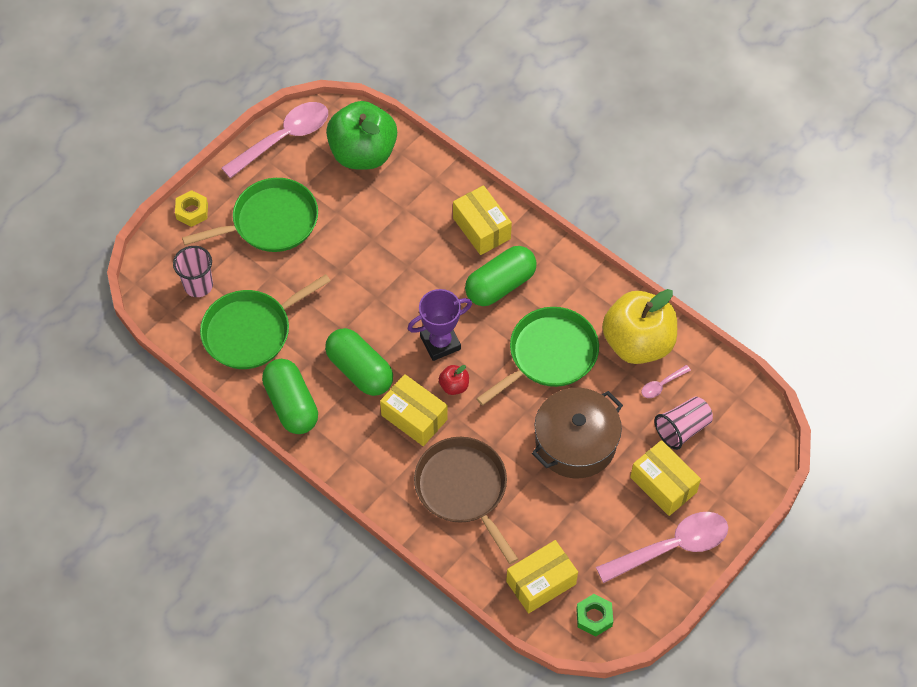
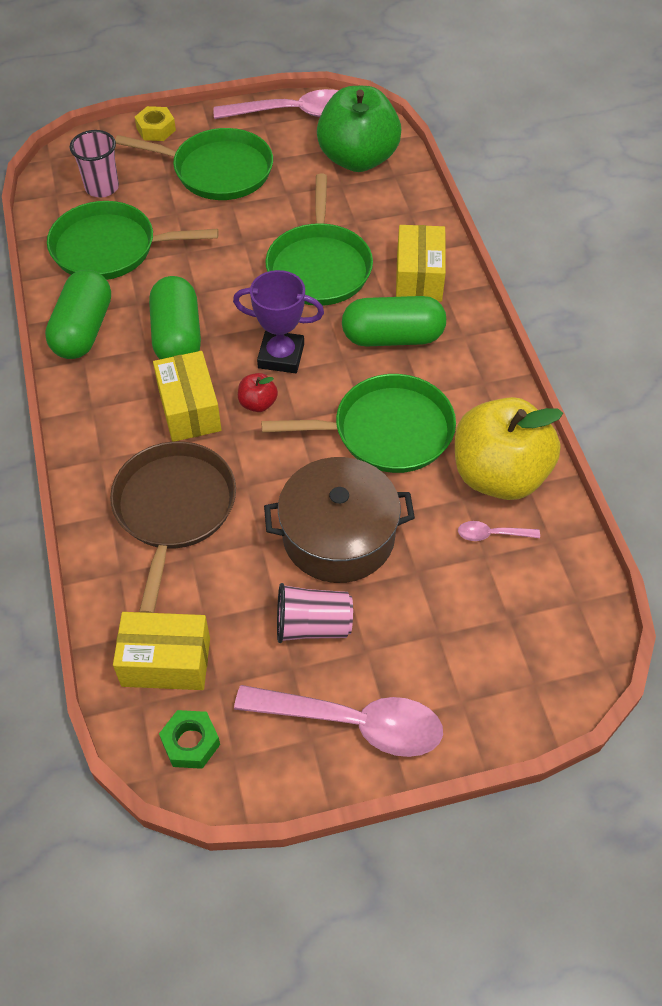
camera: 35 degrees right, 5 degrees down
(409, 259) = (319, 266): none -> green pan
(663, 485) = (403, 644): yellow box -> none
(682, 429) = (478, 596): pink cup -> pink cup (312, 626)

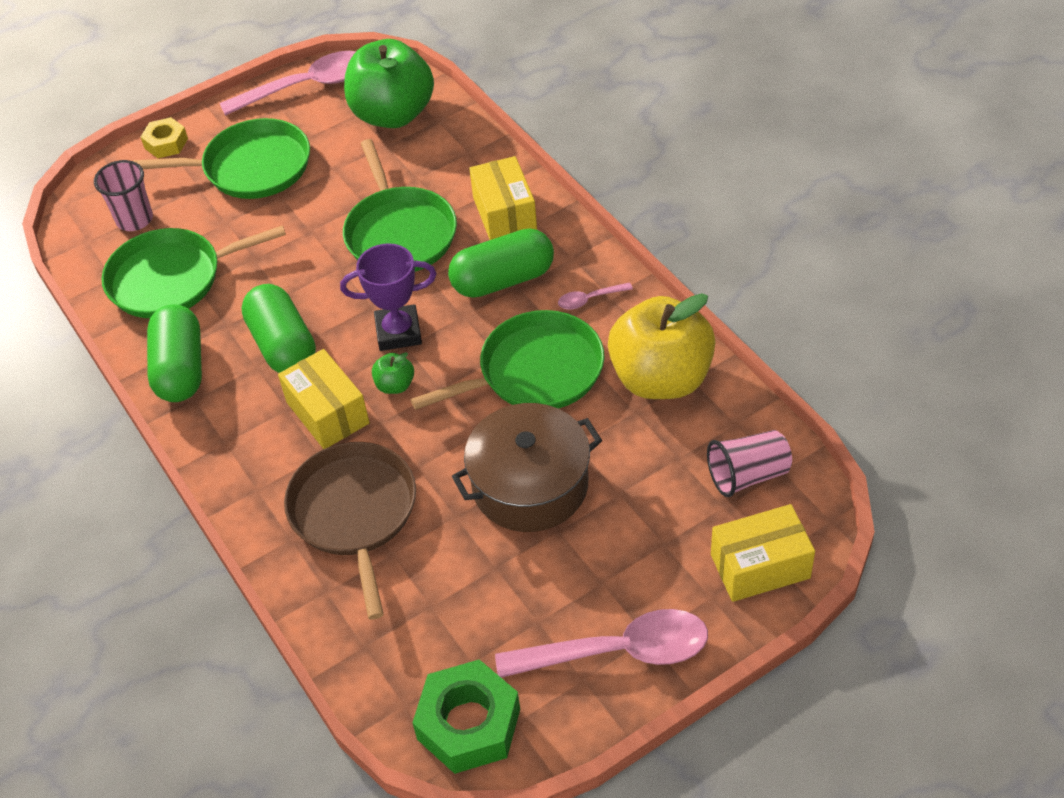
camera: 15 degrees left, 5 degrees down
(166, 661) = (411, 658): yellow box -> yellow box (760, 566)
(190, 743) = (468, 724): green nut -> green nut, size x1.75
(258, 403) = (395, 385): red apple -> green apple
(312, 626) = (541, 576): pink cup -> pink cup (747, 475)
(492, 534) = (677, 436): pink spoon -> pink spoon (589, 299)

